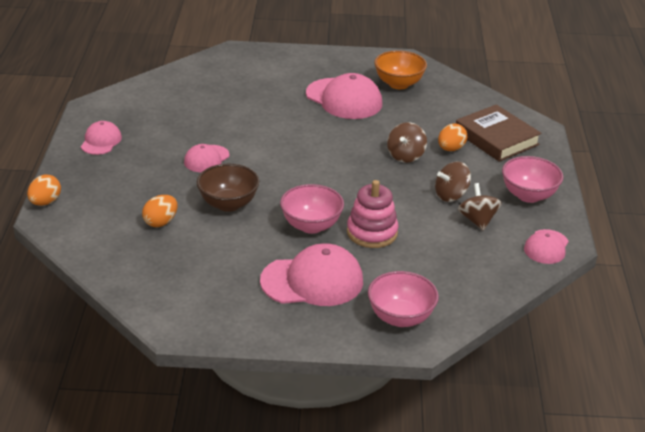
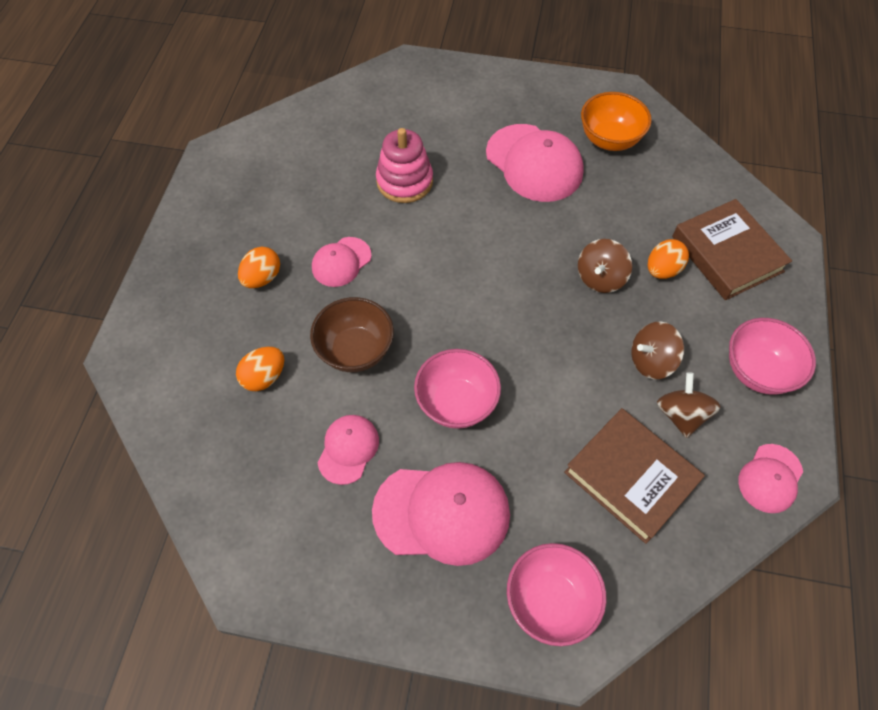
camera: 10 degrees right, 25 degrees up
(45, 202) = (128, 325): orange egg -> orange egg (262, 278)
(101, 141) = (216, 218): pink cap -> pink cap (348, 449)
(372, 232) = (535, 424): pink stacking toy -> pink stacking toy (404, 181)
(447, 253) = (630, 477): none -> brown book

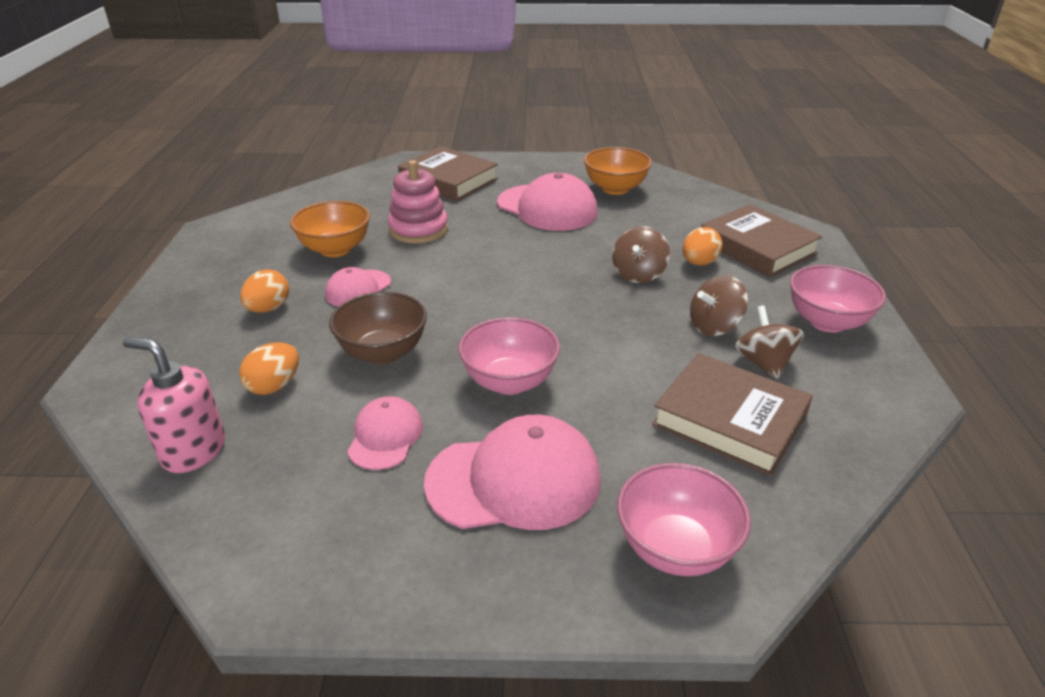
camera: 10 degrees left, 25 degrees down
(201, 440) = (193, 451): none -> pink soap dispenser
(325, 201) = (335, 249): none -> orange bowl
(444, 103) = (448, 180): none -> brown book
(770, 478) = (883, 402): pink cap -> none

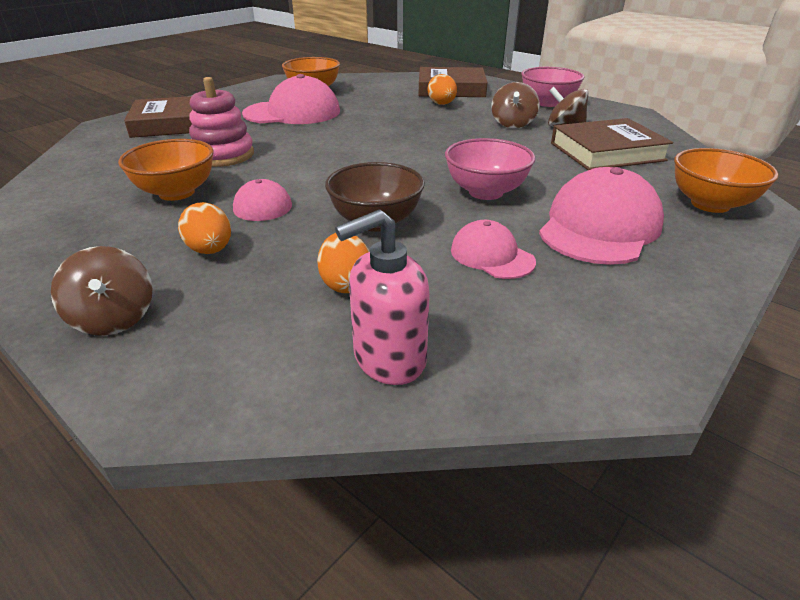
camera: 50 degrees left, 0 degrees up
(638, 274) = (425, 120): brown spinning top -> brown spinning top (114, 318)
(675, 549) = (710, 204): pink bowl -> orange bowl

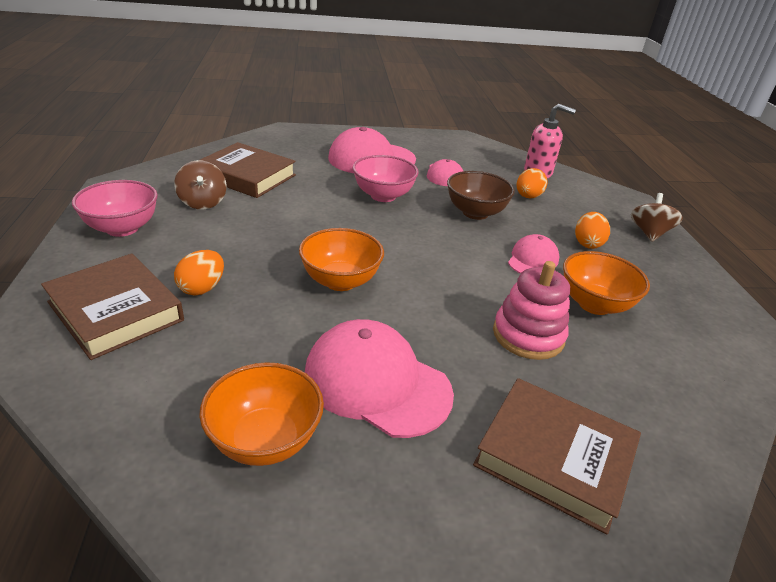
camera: 140 degrees left, 0 degrees up
(512, 124) = (224, 226): brown spinning top -> none
(710, 204) = (297, 140): orange bowl -> orange bowl (340, 281)

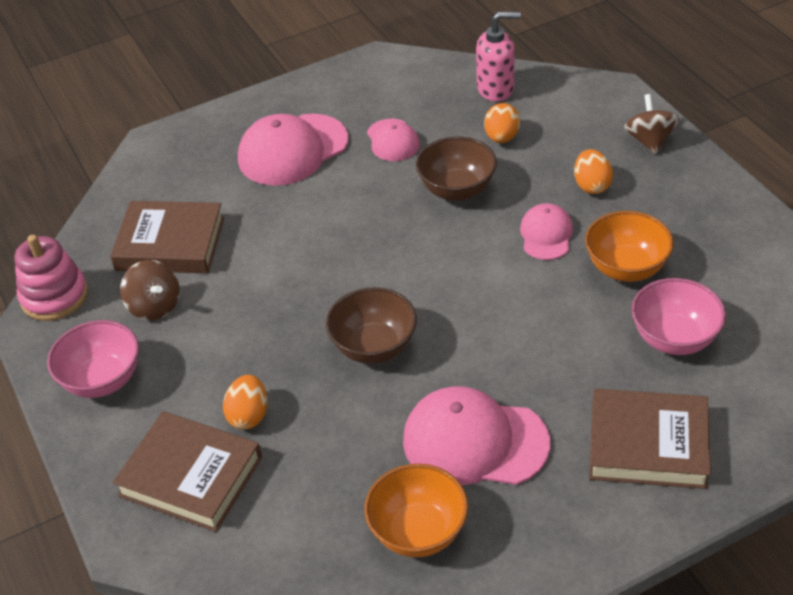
camera: 15 degrees left, 10 degrees up
(340, 281) = (374, 347): orange bowl -> brown bowl
(383, 196) = (343, 207): pink bowl -> pink bowl (674, 338)
(528, 335) = (580, 333): pink stacking toy -> pink stacking toy (54, 296)

